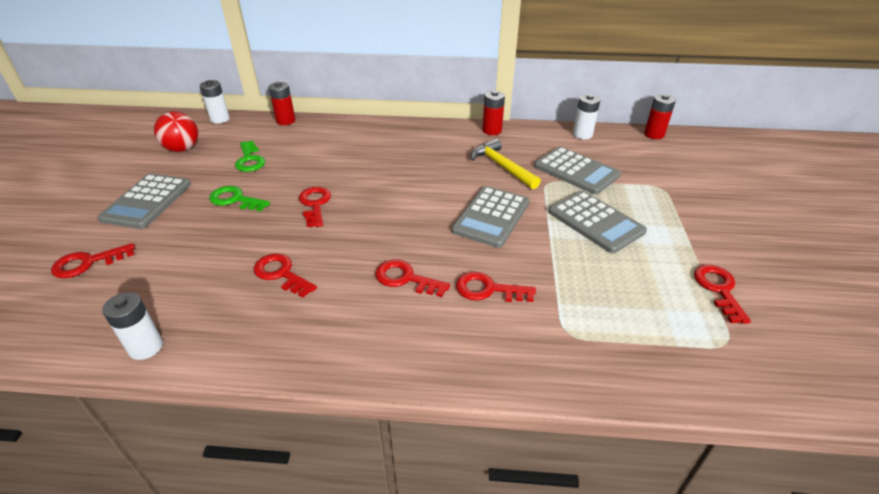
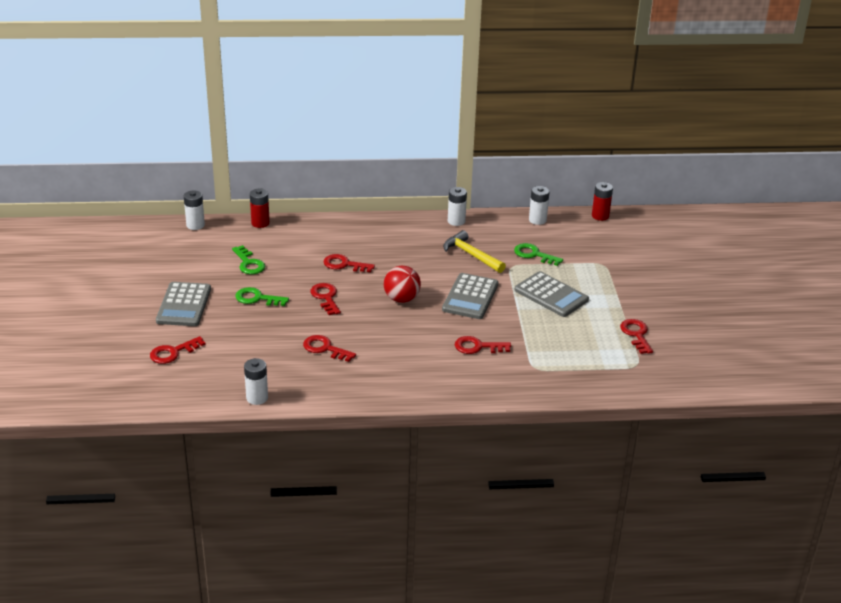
camera: 10 degrees left, 5 degrees down
(182, 149) = (180, 257): red ball -> red ball (401, 299)
(405, 278) = (417, 344): red key -> red key (344, 264)
(492, 130) = (456, 221): red battery -> white battery
(576, 171) = (534, 254): grey calculator -> green key

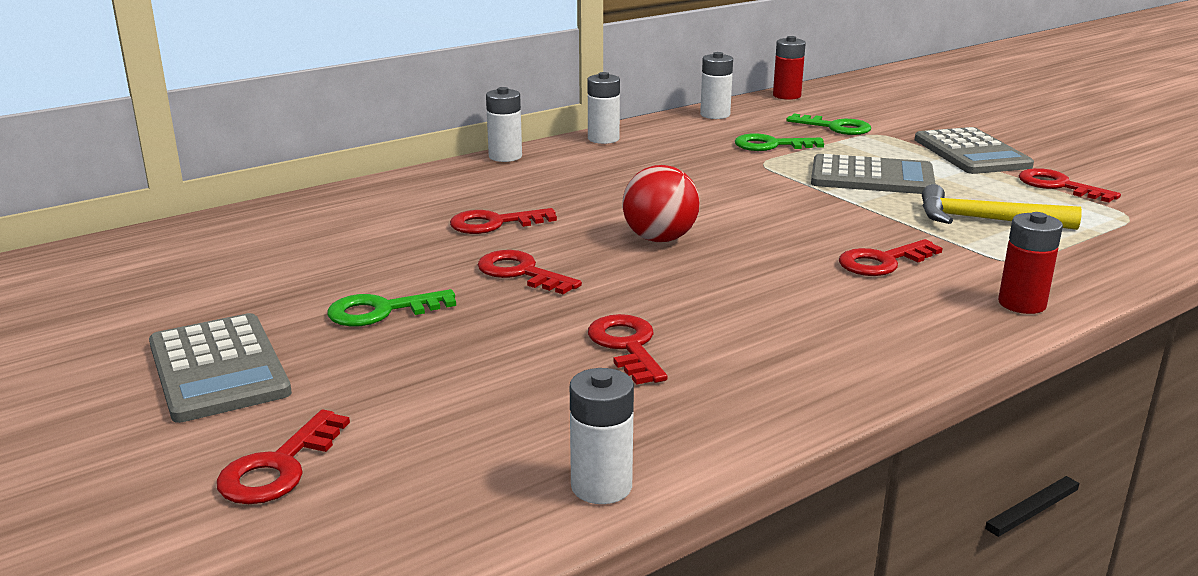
camera: 30 degrees left, 10 degrees down
(195, 225) = (124, 243): white battery -> white battery (505, 156)
(249, 263) = (302, 267): green key -> green key (835, 127)
(260, 223) = (264, 211): red battery -> red battery (1022, 304)
(325, 348) = (627, 346): red key -> red key turned 75 degrees clockwise
(470, 297) = (764, 208): grey calculator -> grey calculator (971, 153)
(471, 255) = (684, 165): yellow hammer -> yellow hammer (984, 220)

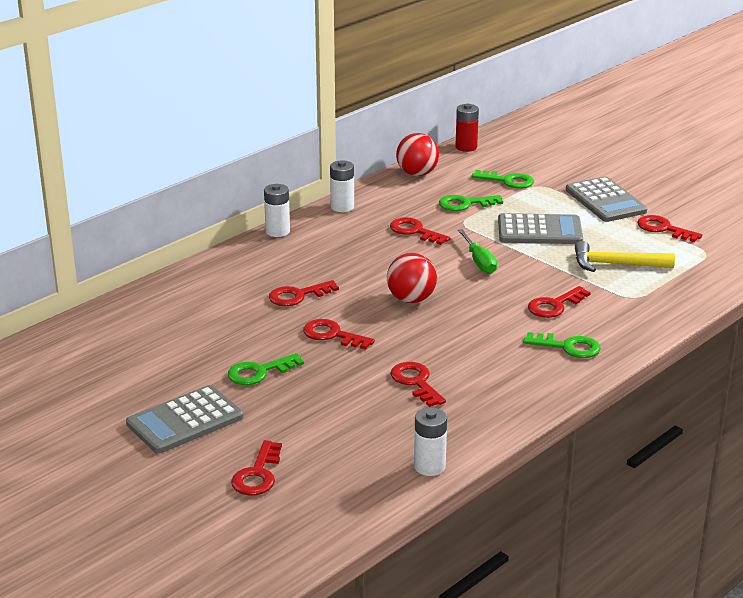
camera: 10 degrees left, 5 degrees up
(218, 368) = (185, 421): grey calculator -> grey calculator turned 90 degrees clockwise
(692, 167) = (415, 231): none -> red key
(715, 115) = (417, 174): white battery -> red ball
(775, 204) = (479, 262): none -> green screwdriver
(899, 317) = (568, 347): none -> green key
(1022, 304) = (638, 330): red battery -> none

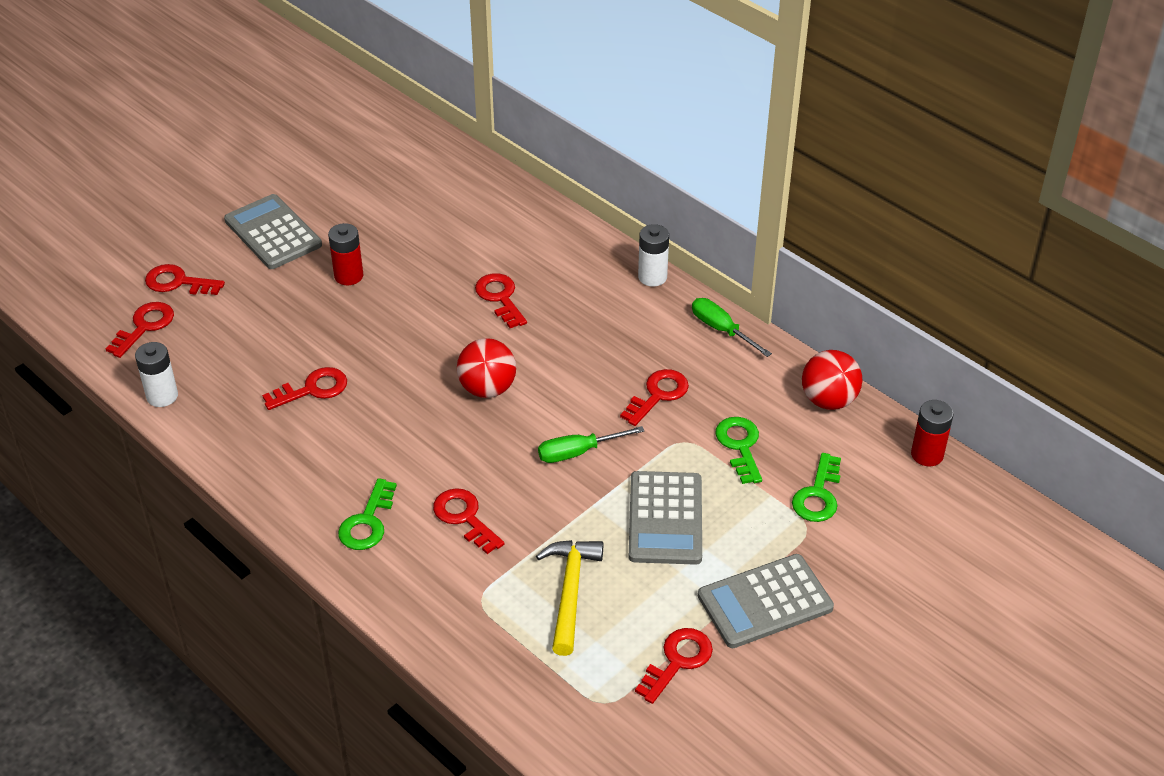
camera: 90 degrees right, 15 degrees up
(259, 372) = (348, 276): green key -> red battery
(332, 335) = (414, 326): red key -> red key (144, 326)
(342, 207) = (721, 329): white battery -> green screwdriver

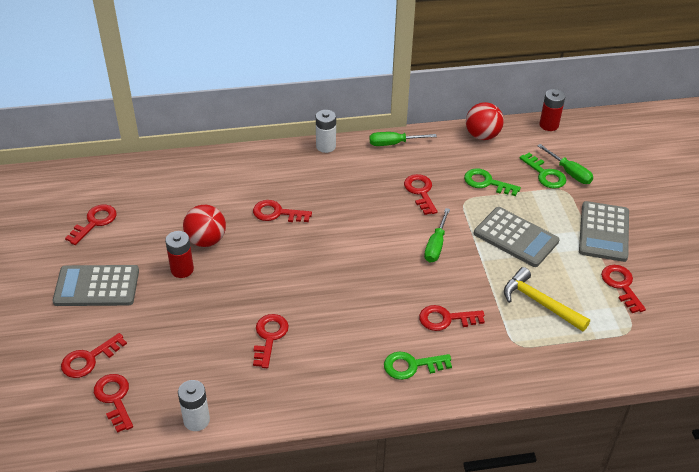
camera: 55 degrees left, 0 degrees up
(356, 180) = (94, 222): none -> red key
(367, 522) = (412, 366): green key -> green key turned 120 degrees clockwise
(487, 388) = (348, 257): red ball -> red ball (206, 240)
(849, 518) = (569, 172): none -> green screwdriver

